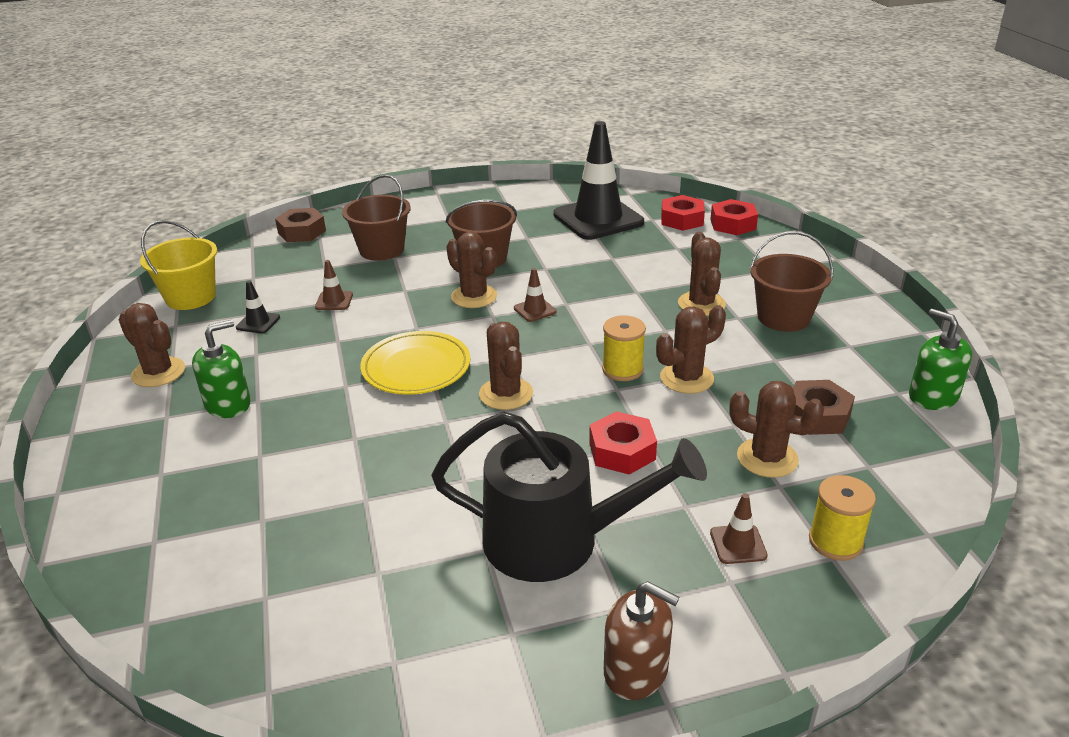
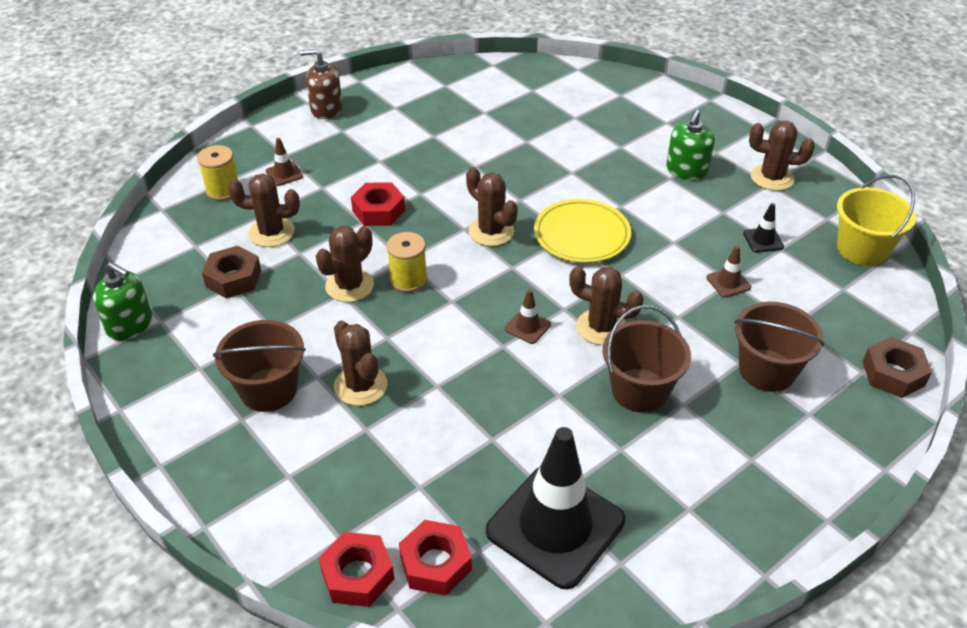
camera: 155 degrees right, 10 degrees up
(555, 540) = (395, 149): black watering can -> none

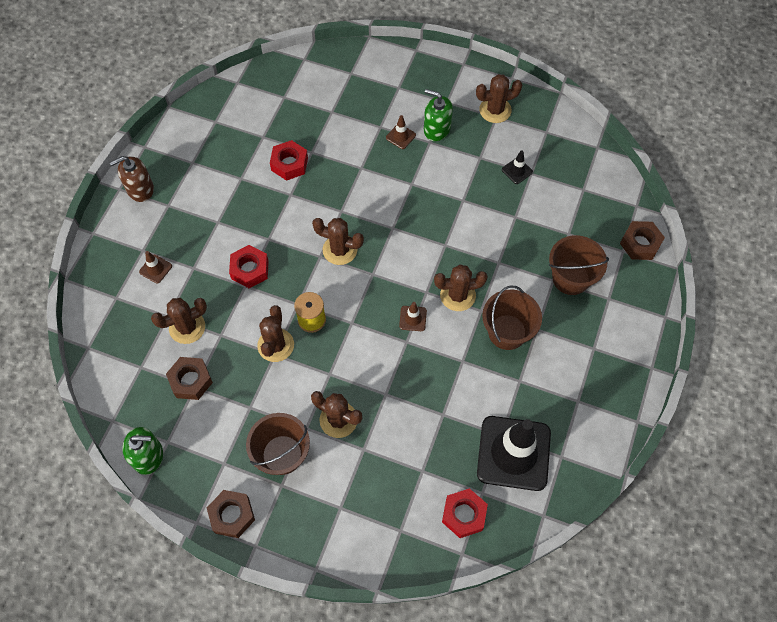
camera: 30 degrees left, 20 degrees up
(162, 421) = (232, 515): none -> brown nut
(223, 190) = (121, 307): yellow spool -> none
(357, 575) = (426, 547): red nut -> red nut (289, 164)
(581, 235) = (401, 223): yellow plate -> none
(686, 170) = (437, 129): green soap dispenser -> green soap dispenser turned 120 degrees clockwise
(728, 282) = (514, 218): brown traffic cone -> brown traffic cone (400, 136)
(862, 249) = (579, 149): yellow bucket -> none

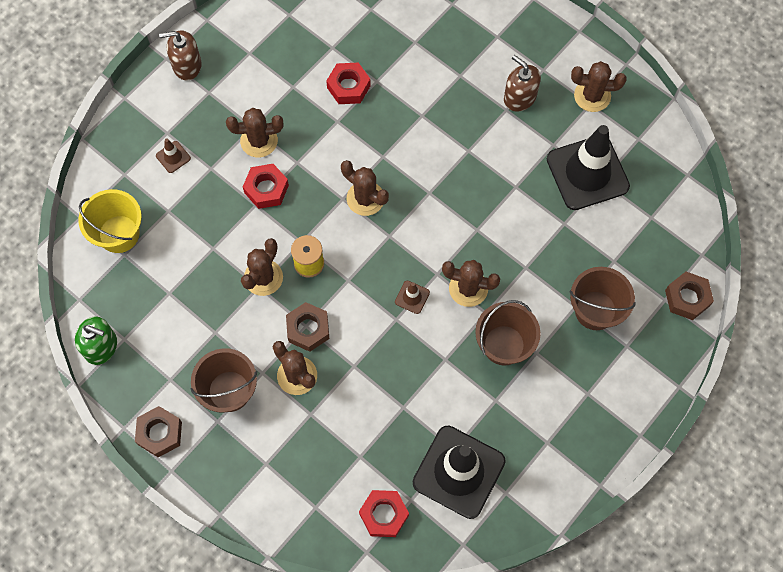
camera: 20 degrees right, 5 degrees up
(129, 350) = (119, 234): none -> yellow bucket
(187, 327) = (183, 229): brown cactus -> brown cactus (259, 141)
(191, 380) = (167, 285): brown nut -> brown nut (308, 329)
(400, 136) = (477, 93): brown traffic cone -> none
(437, 129) = (519, 97): green soap dispenser -> brown soap dispenser
(517, 171) = (587, 173): black traffic cone -> black traffic cone, size x2.49

